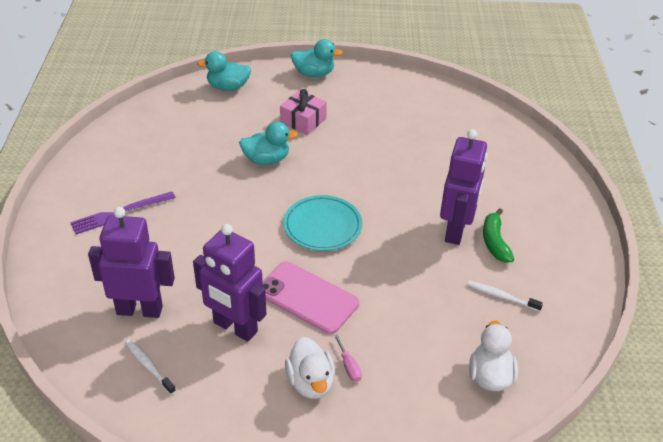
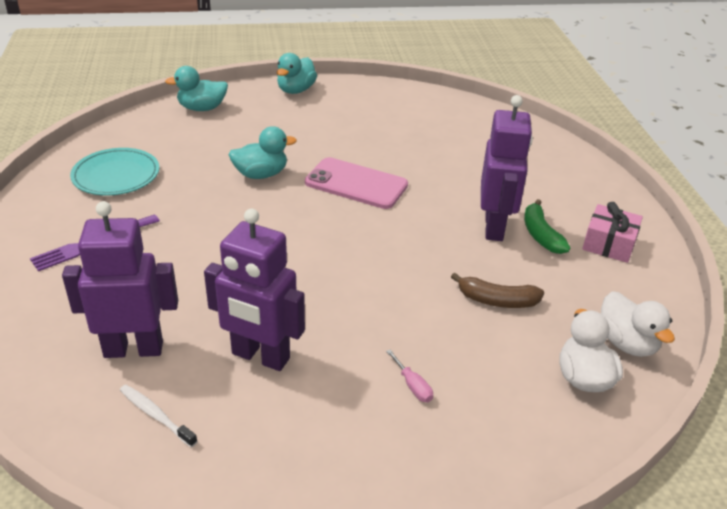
camera: 10 degrees left, 5 degrees down
(303, 120) = (294, 134): pink gift -> pink gift (609, 244)
(307, 298) = (342, 314): pink phone -> pink phone (356, 184)
(310, 382) = (370, 410): white duck -> white duck (626, 343)
(314, 73) = (296, 90): turquoise duck -> turquoise duck turned 120 degrees clockwise
(322, 226) = (342, 236): turquoise plate -> turquoise plate (116, 176)
(438, 300) = (497, 300): none -> brown banana
(501, 296) = (567, 289): white toothbrush -> none

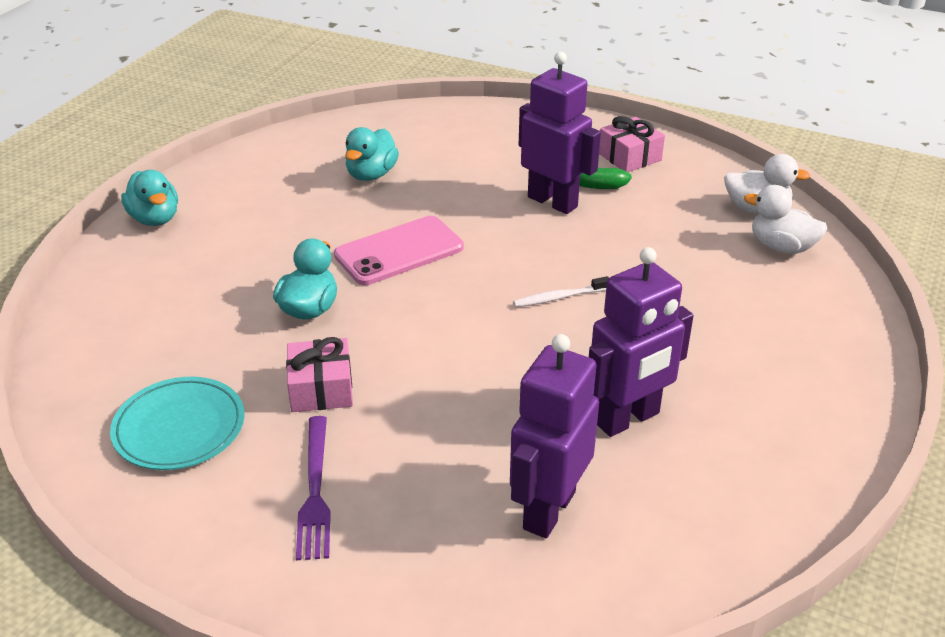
camera: 55 degrees left, 0 degrees up
(156, 415) = (665, 522): white toothbrush -> white toothbrush (559, 297)
(187, 209) = (321, 389): none -> pink gift
(202, 108) = (101, 304): turquoise duck -> turquoise duck (371, 174)
(413, 386) = (732, 339): pink screwdriver -> none
(497, 300) = (656, 246): brown banana -> none

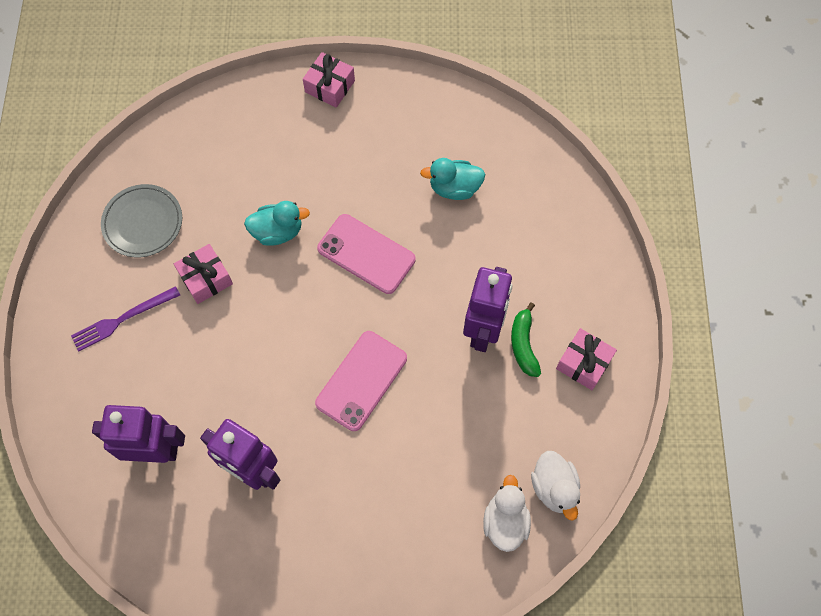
camera: 65 degrees right, 30 degrees up
(155, 219) = (330, 86): turquoise duck -> pink gift
(179, 428) = (143, 223): turquoise plate -> grey plate
(559, 297) = (361, 380): white toothbrush -> pink phone

